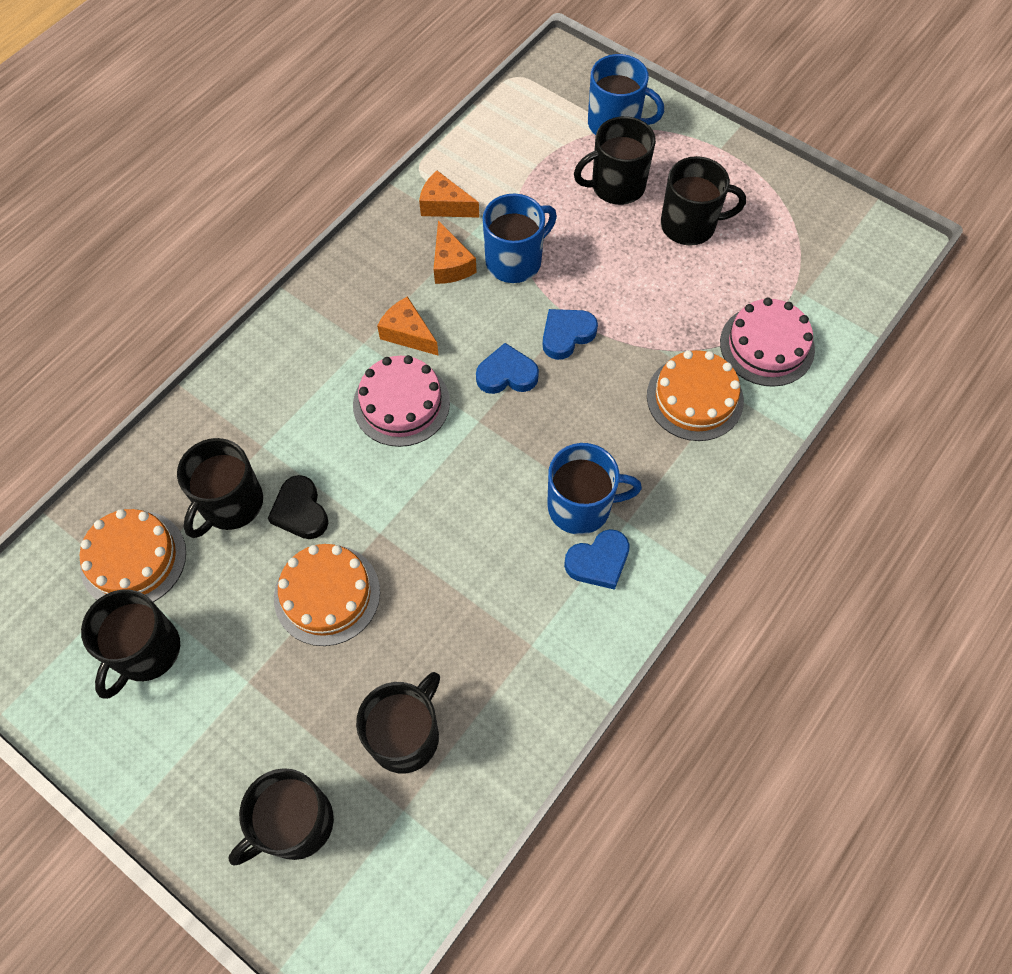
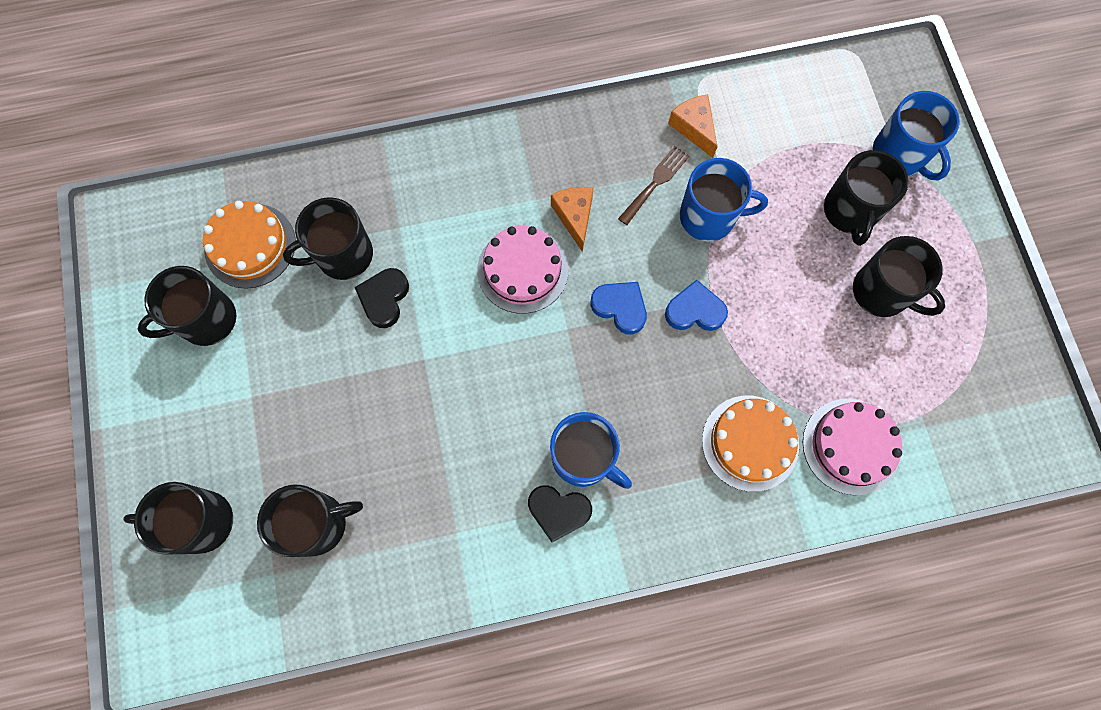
camera: 40 degrees right, 10 degrees up
(327, 594) = (351, 376): orange cake -> none
(450, 264) = (655, 182): orange cheese -> brown fork
(598, 562) = (558, 511): blue heart -> black heart
(616, 186) = (850, 212): black mug -> black mug turned 105 degrees counterclockwise

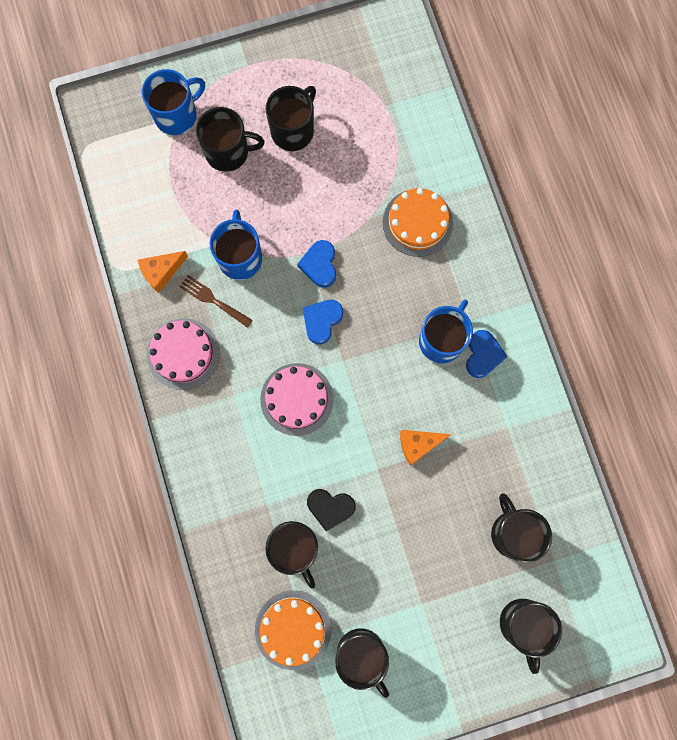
camera: 95 degrees left, 5 degrees up
(558, 511) = (483, 355): black heart -> blue heart
(574, 216) = (247, 362): orange cheese -> orange cheese (418, 444)
(851, 446) = (412, 153): pink cake -> pink cake (183, 354)

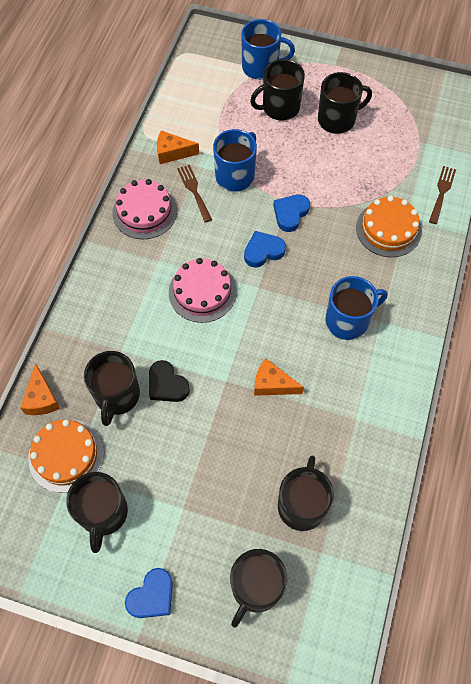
camera: 35 degrees right, 15 degrees down
(228, 152) = (279, 108): black mug -> black mug turned 120 degrees clockwise
(232, 596) = (41, 398): none -> orange cheese
(440, 150) = (442, 192): none -> brown fork
(483, 355) = (374, 352): blue heart -> blue heart (152, 596)

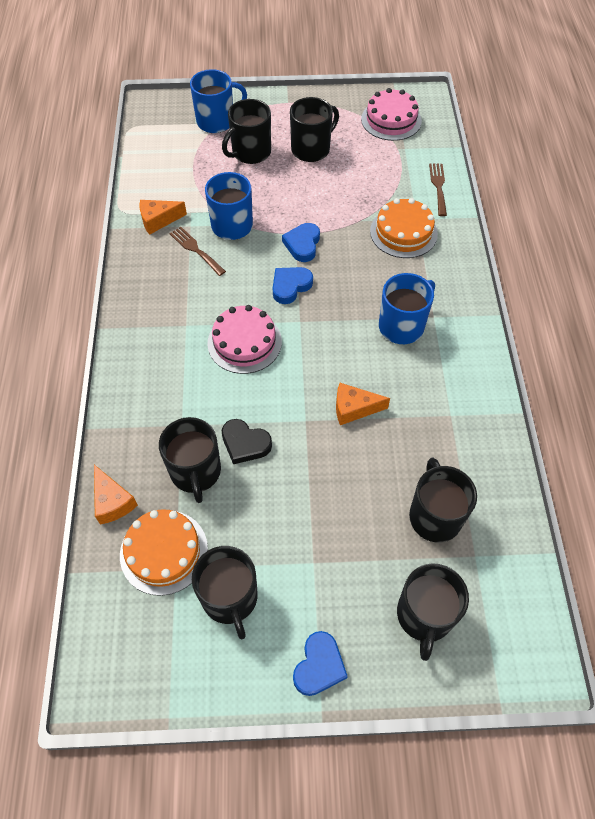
camera: 20 degrees left, 5 degrees down
(144, 212) = (152, 283): pink cake -> pink cake (391, 120)

